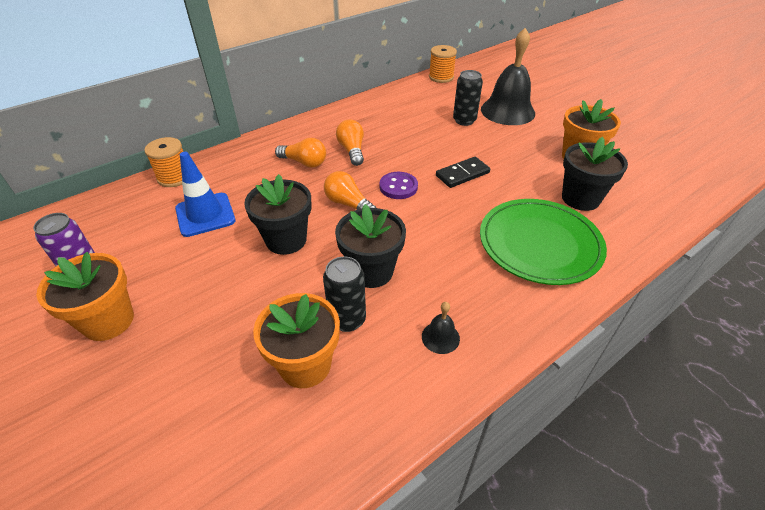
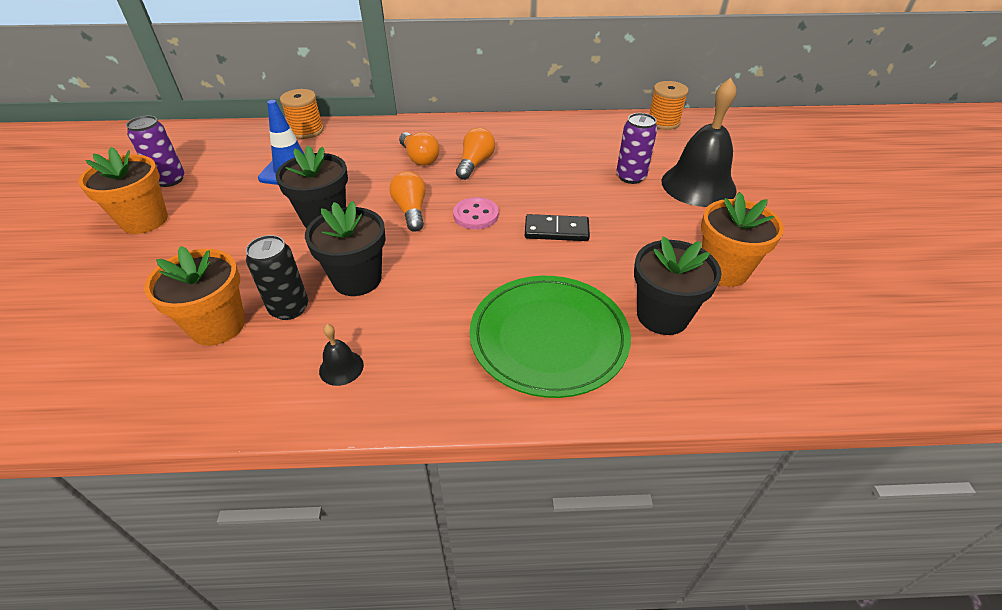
camera: 35 degrees right, 0 degrees up
(398, 187) = (476, 215): purple button -> pink button
(464, 120) = (631, 177): black can -> purple can

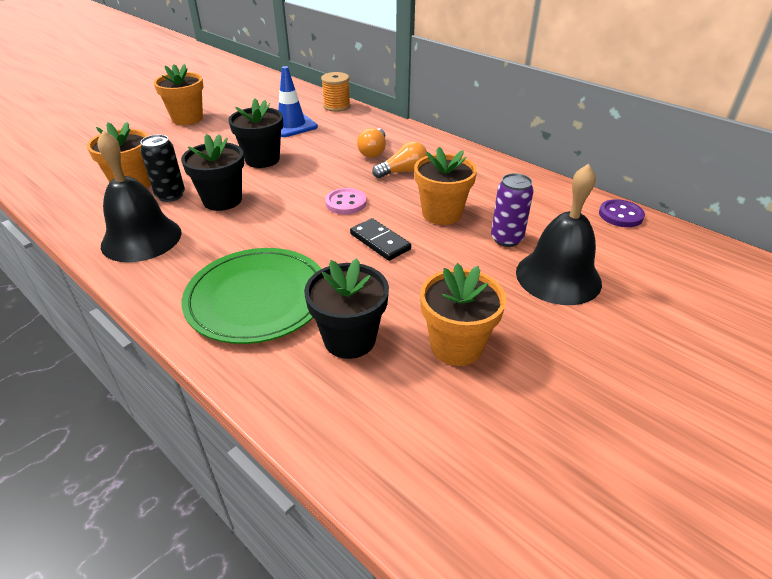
camera: 45 degrees right, 5 degrees down
(170, 180) = (229, 103): purple can -> none
(341, 367) = (141, 238): black bell -> black bell, size x2.35
(411, 211) = (313, 180): orange light bulb -> none
(560, 182) = (441, 213): none -> orange flower pot
(663, 122) = (620, 215): orange spool -> purple button

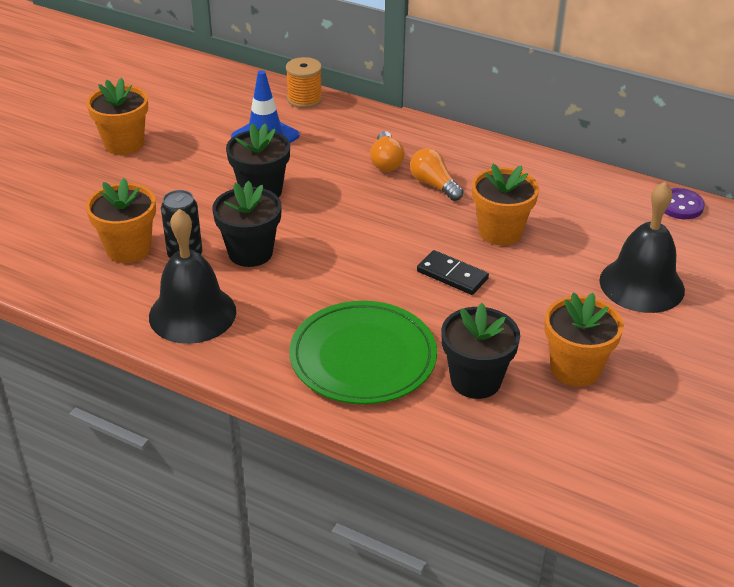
camera: 15 degrees left, 0 degrees up
(346, 203) = (391, 235): pink button -> none
(403, 172) = (434, 185): orange light bulb -> orange light bulb turned 90 degrees counterclockwise
(506, 239) = (578, 251): purple can -> none

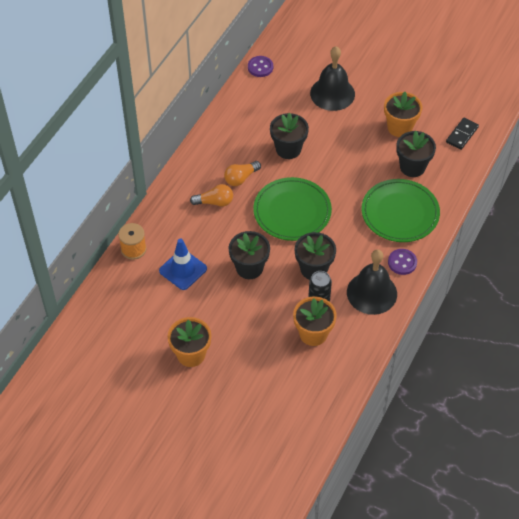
camera: 90 degrees left, 15 degrees up
(250, 353) = (402, 262): none -> purple button
(368, 233) = (292, 211): none -> green plate
(452, 275) = (329, 173): black domino -> black domino (462, 135)
(500, 232) = (288, 149): orange flower pot -> black flower pot

